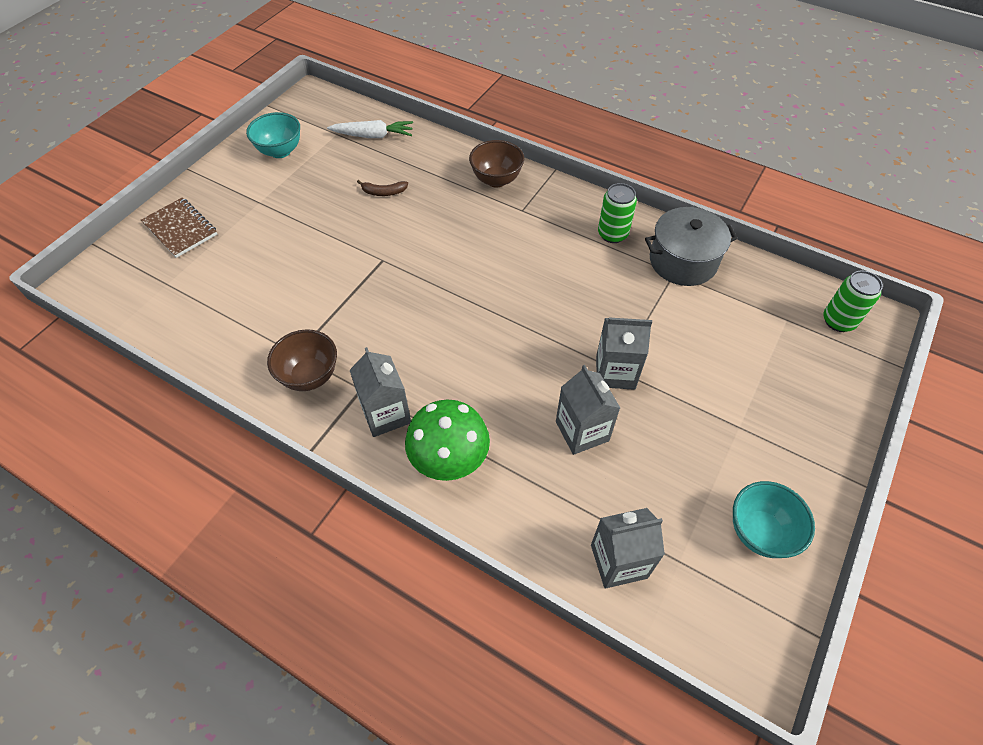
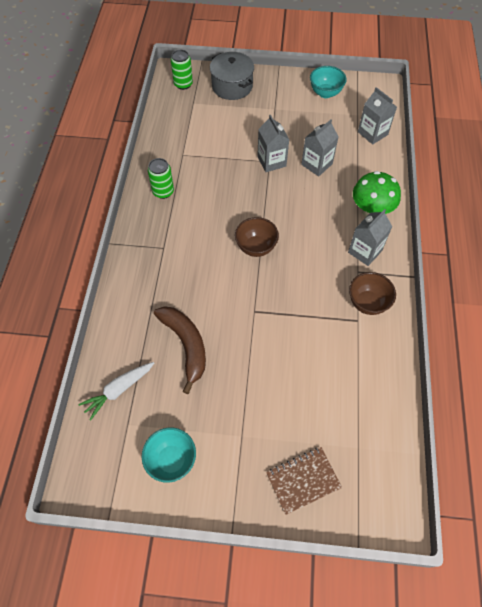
camera: 115 degrees left, 5 degrees up
(180, 229) = (303, 480): brown notebook -> brown notebook turned 45 degrees clockwise
(373, 136) = (118, 390): white carrot -> white carrot turned 105 degrees counterclockwise
(384, 192) = (186, 345): brown banana -> brown banana, size x2.16
(496, 180) = (138, 275): brown bowl -> brown bowl (256, 247)
(683, 261) = (170, 153): grey pot -> grey pot (232, 86)

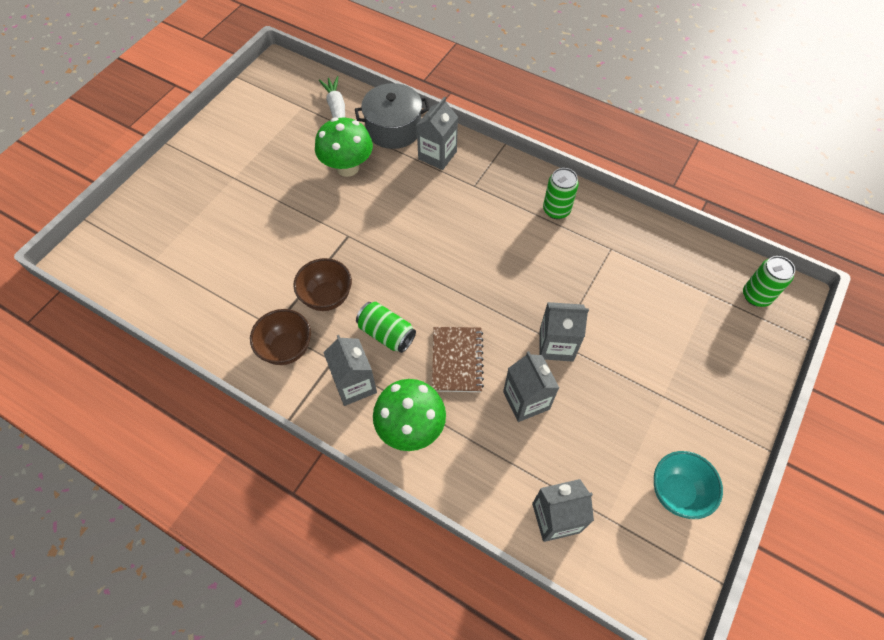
camera: 115 degrees right, 0 degrees up
(142, 284) = (437, 155): none -> grey carton
(171, 460) = (251, 125): turquoise bowl -> none
(186, 345) = (347, 167): brown banana -> green mushroom
(232, 86) = (733, 358): grey pot -> grey pot (393, 129)
(256, 247) = (427, 270): brown bowl -> brown bowl (327, 297)
(303, 480) = (163, 205): brown notebook -> brown notebook (457, 360)
(319, 250) = (386, 333): none -> green can

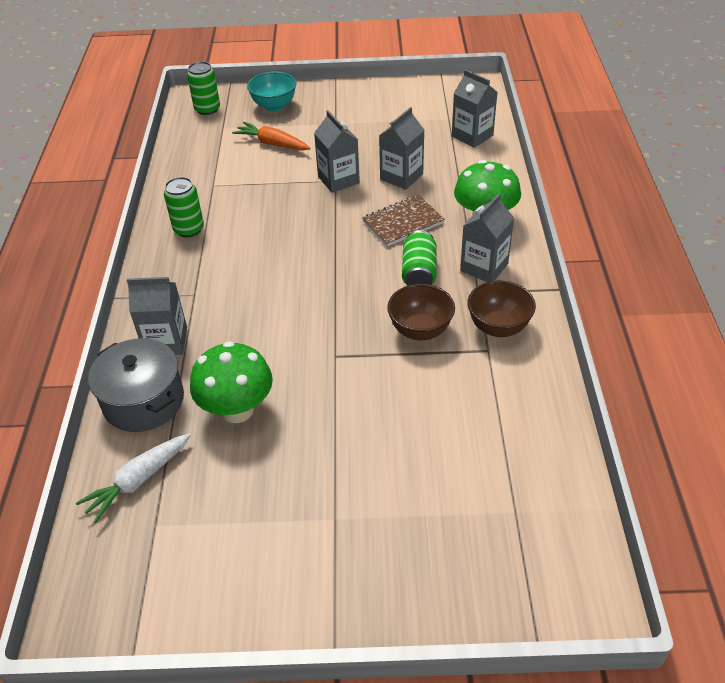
camera: 120 degrees left, 15 degrees down
(654, 321) = (272, 144): none -> orange carrot
(677, 492) = (402, 100): turquoise bowl -> turquoise bowl (274, 106)

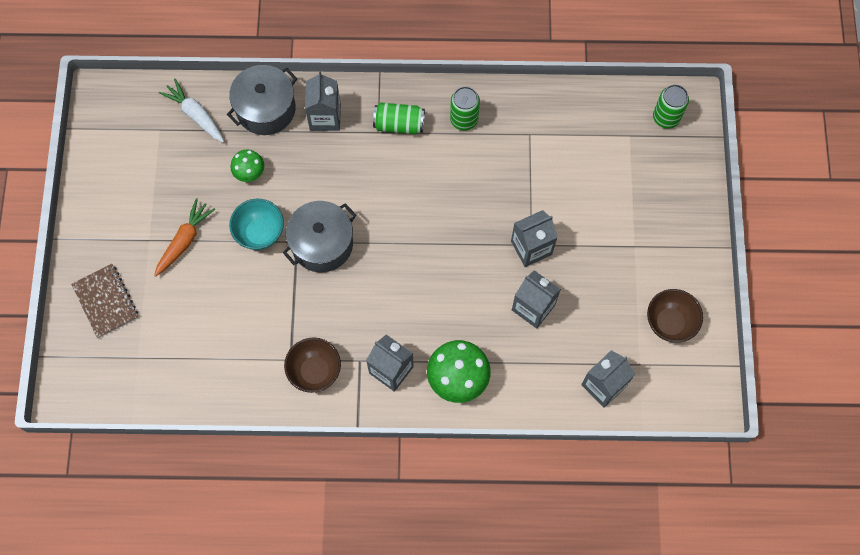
camera: 90 degrees right, 25 degrees up
(237, 410) = (250, 173): green mushroom -> green mushroom, size x0.57
(272, 144) = (597, 184): orange carrot -> orange carrot (184, 240)
(274, 106) = (669, 184): turquoise bowl -> turquoise bowl (260, 233)
(337, 332) = (322, 244): none -> grey pot
(403, 222) = (460, 304): brown notebook -> brown notebook (106, 301)
(419, 272) = (389, 313): green can -> green can (399, 124)
(420, 330) = (317, 308): brown bowl -> brown bowl (669, 323)

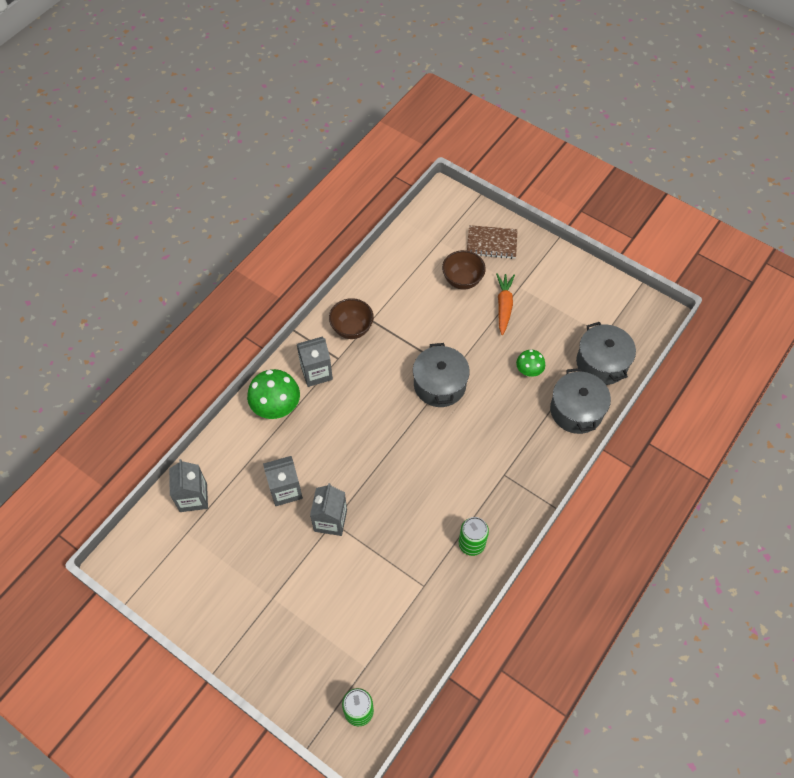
camera: 125 degrees right, 10 degrees down
(184, 240) = (504, 306): orange carrot -> orange carrot turned 150 degrees counterclockwise
(195, 115) = (601, 363): white carrot -> grey pot
(260, 233) = (476, 352): turquoise bowl -> none
(325, 117) = (542, 446): grey carton -> none
(399, 124) = (500, 493): green can -> none
(669, 323) = (196, 577): brown bowl -> brown bowl (462, 280)

